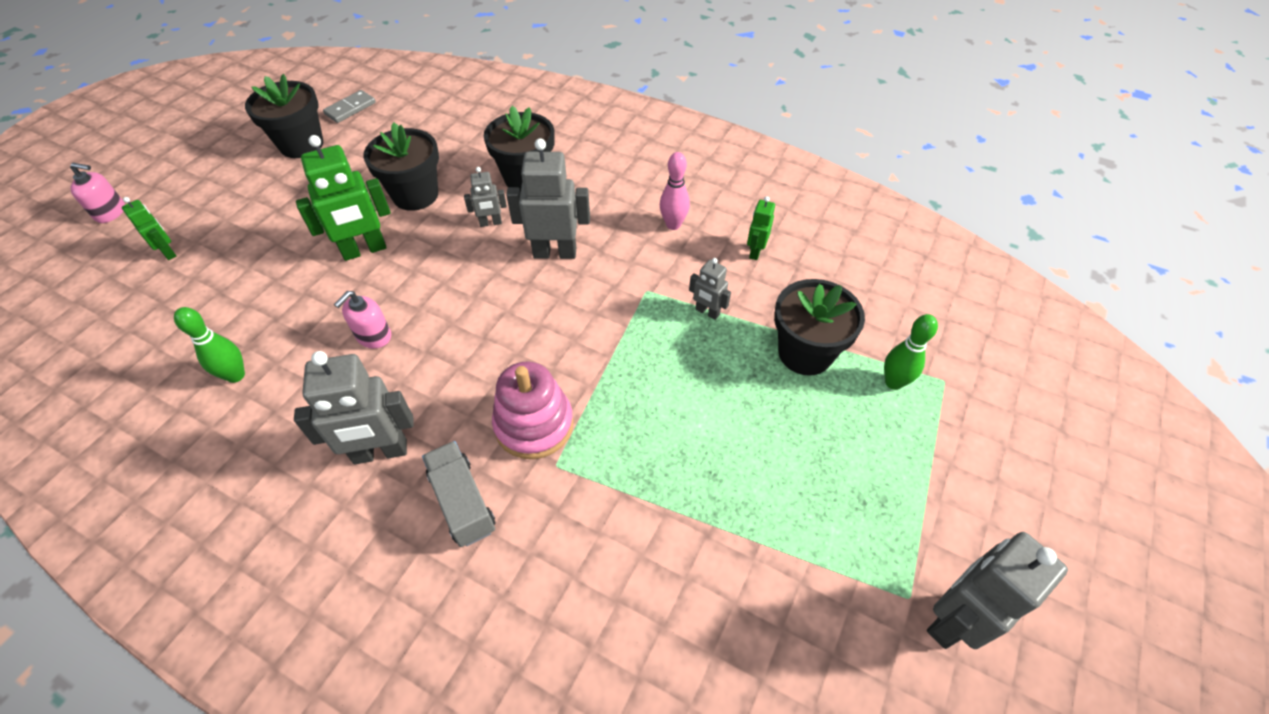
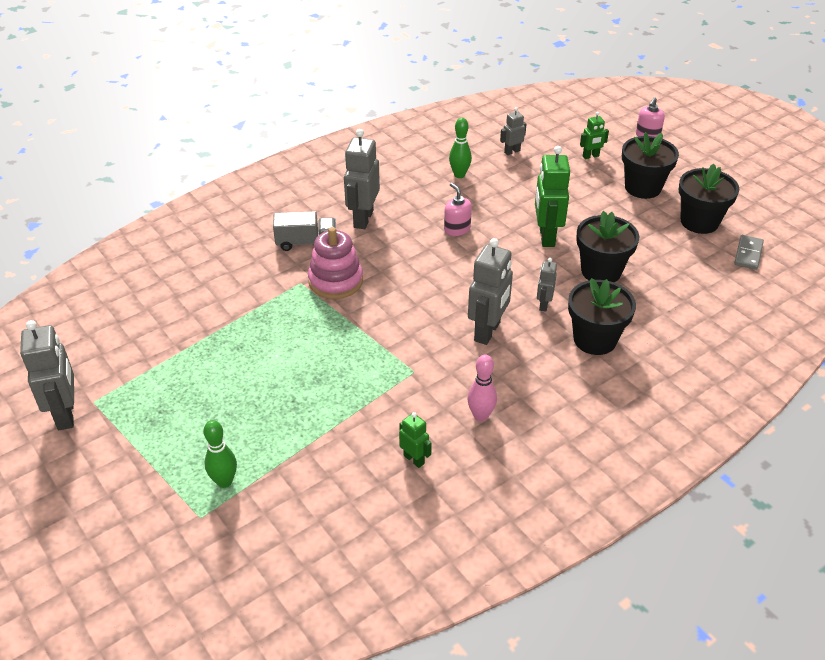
camera: 115 degrees right, 10 degrees down
(350, 108) = (748, 254): grey domino -> grey domino turned 45 degrees clockwise
(707, 312) = (368, 398): grey robot -> grey robot (512, 151)
(805, 353) = (289, 440): black flower pot -> black flower pot (642, 187)

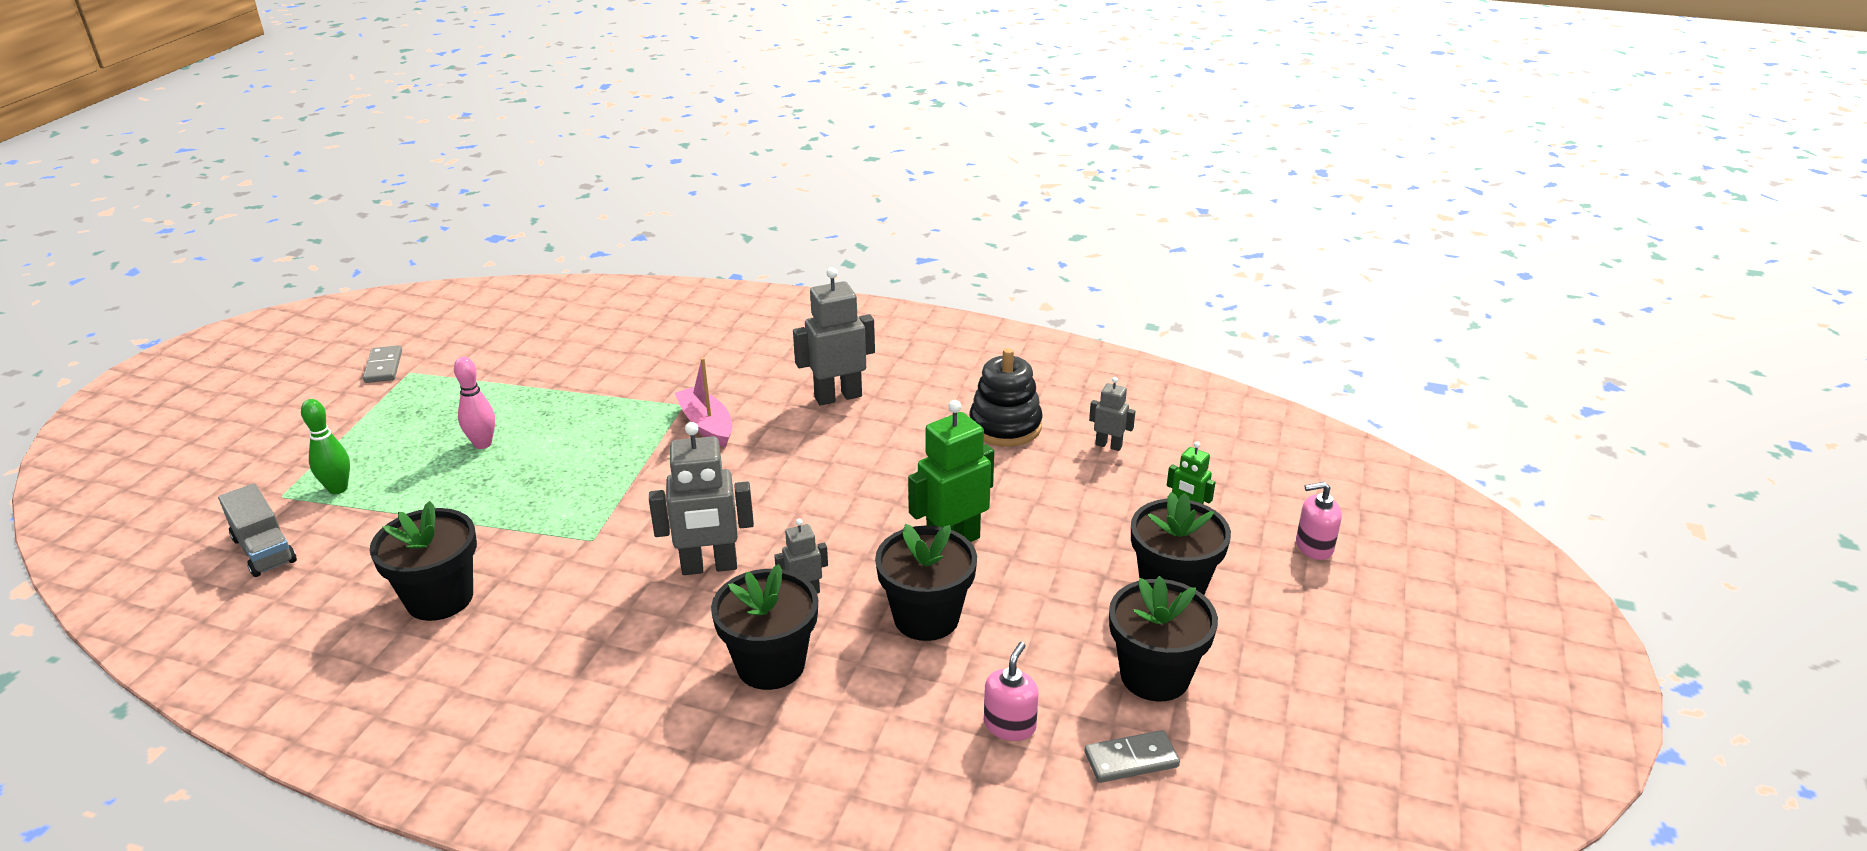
camera: 55 degrees right, 10 degrees down
(66, 414) = (383, 367): grey robot -> grey domino
(306, 242) = (756, 380): grey truck -> grey truck (264, 550)
(336, 281) = (706, 425): pink stacking toy -> pink boat
(414, 459) = (440, 598): green robot -> black flower pot
(457, 229) = (891, 467): pink soap dispenser -> pink soap dispenser (1010, 725)
(459, 175) = (1005, 426): green bowling pin -> black stacking toy
(480, 416) = (547, 620): pink bowling pin -> pink bowling pin (483, 444)

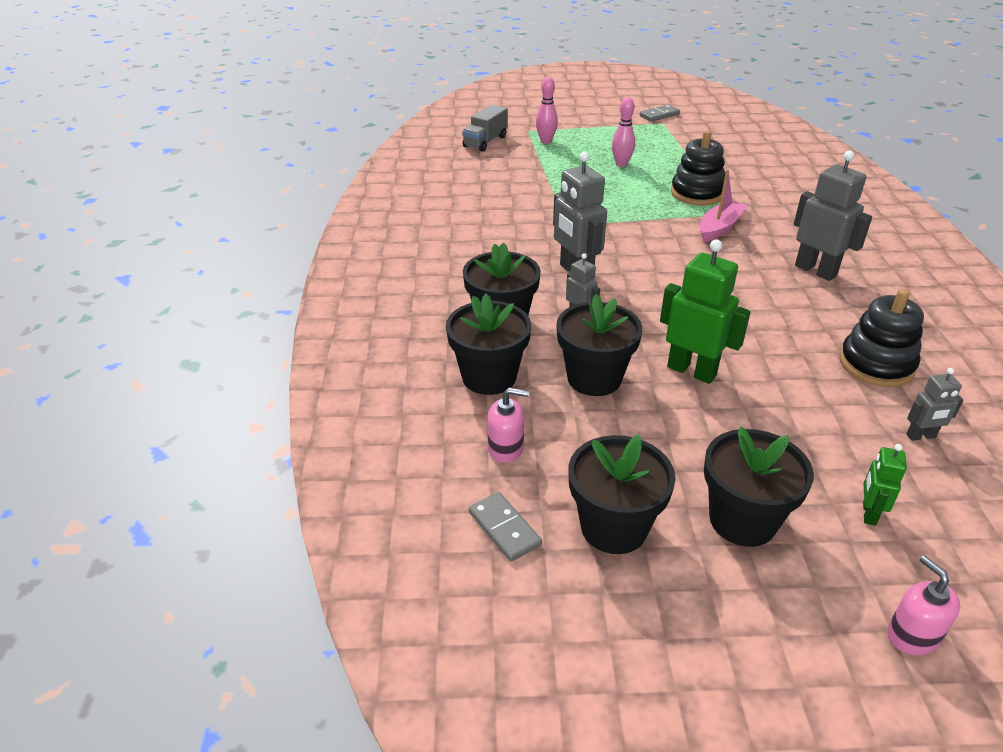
camera: 70 degrees right, 5 degrees up
(338, 489) = (546, 141): green bowling pin -> pink bowling pin
(440, 598) = (483, 197): black flower pot -> black flower pot (489, 377)
(617, 412) = (697, 193): none -> black stacking toy
(1108, 445) = (921, 436): grey robot -> grey robot turned 75 degrees clockwise

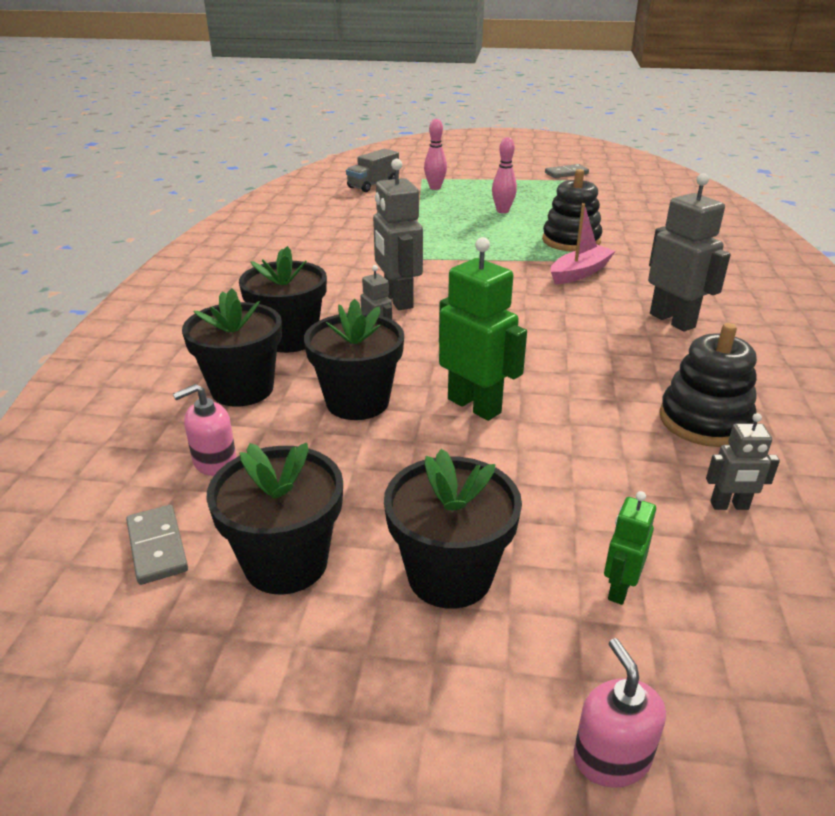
camera: 10 degrees right, 5 degrees down
(506, 448) = (214, 461): pink soap dispenser -> pink soap dispenser turned 135 degrees clockwise

